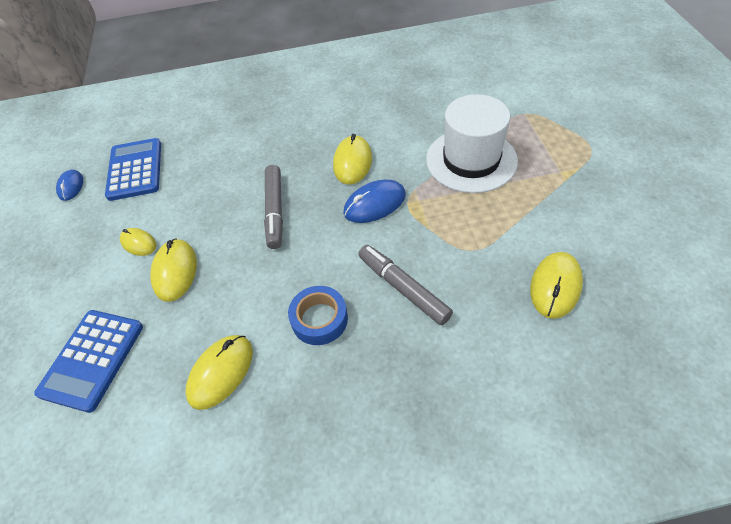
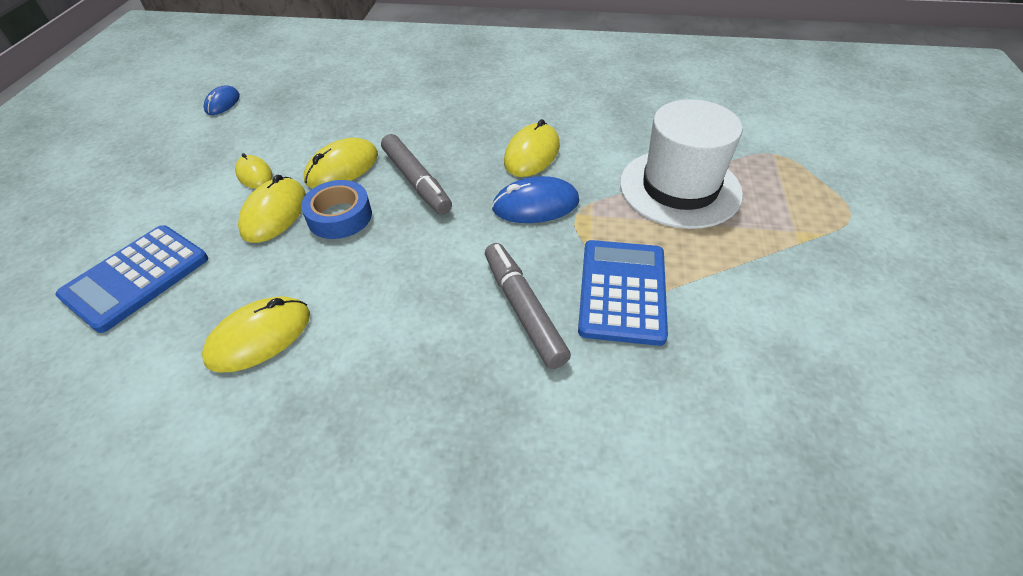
camera: 15 degrees right, 5 degrees down
(135, 170) = (293, 103): blue calculator -> blue calculator (622, 291)
(275, 211) = (416, 181): grey marker -> grey marker turned 45 degrees counterclockwise
(319, 319) = (403, 314): blue tape -> blue tape (339, 216)
(555, 286) = (730, 370): yellow mouse -> yellow mouse (342, 168)

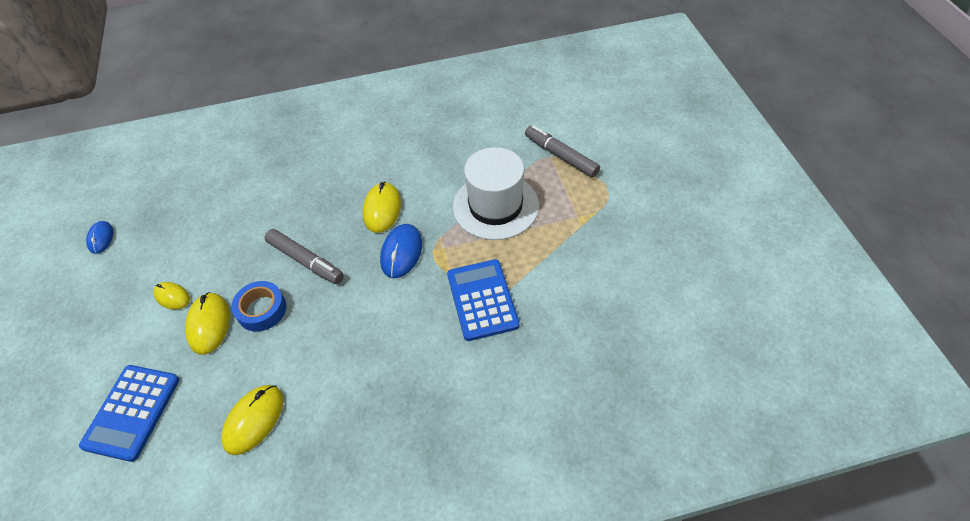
camera: 20 degrees left, 5 degrees up
(342, 168) = (241, 268): yellow mouse -> none
(523, 309) = (424, 335): grey marker -> grey marker (561, 156)
(535, 205) = (401, 252): blue mouse -> blue mouse turned 45 degrees counterclockwise

